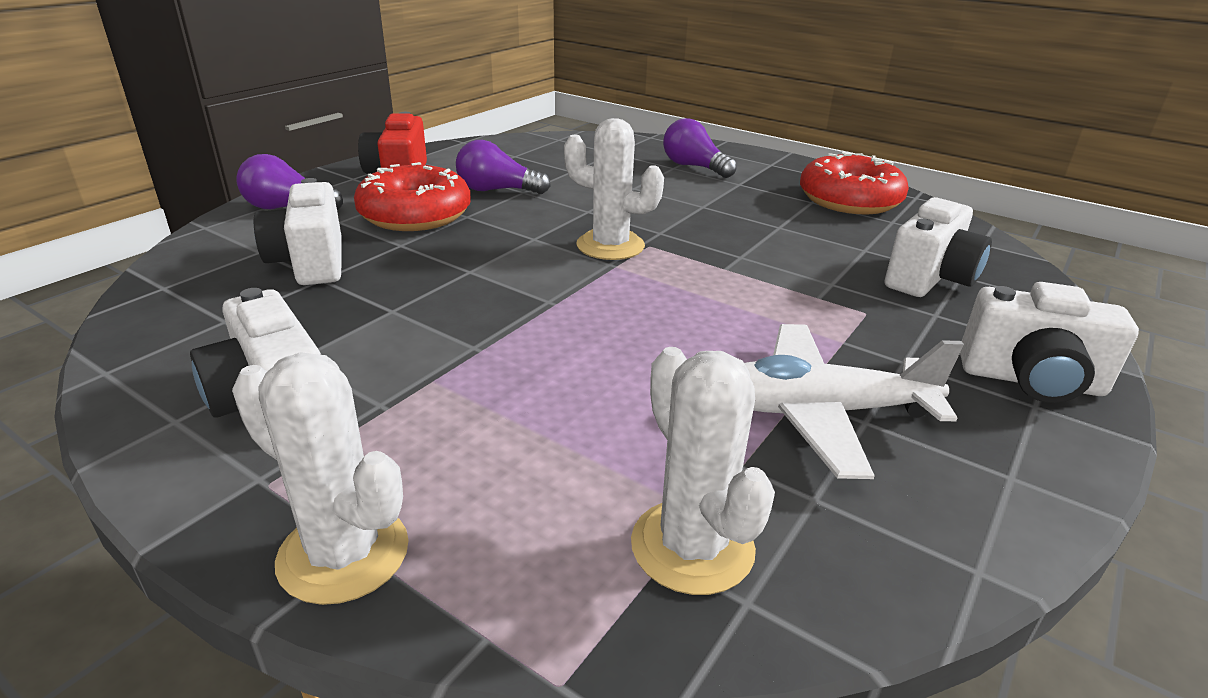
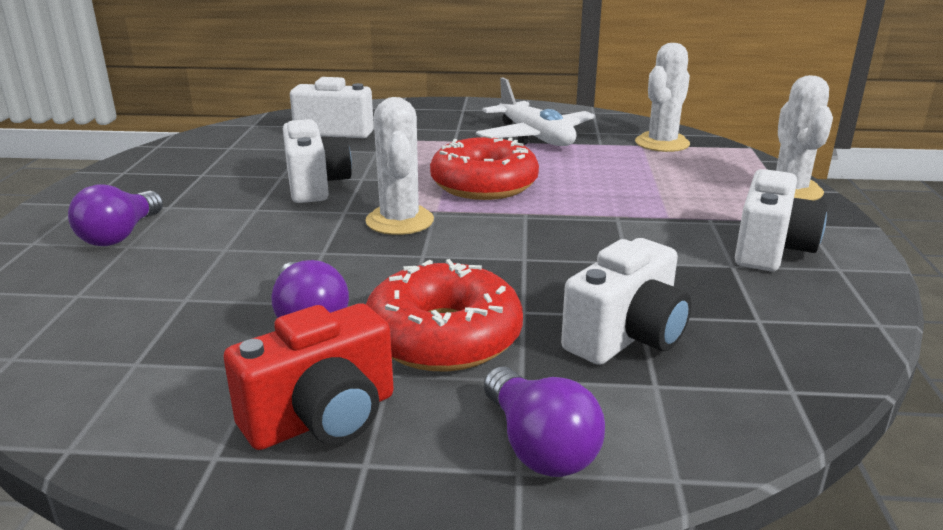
camera: 120 degrees left, 5 degrees down
(849, 200) = (187, 163): red donut -> red donut (484, 185)
(1031, 381) = (441, 110): white camera -> white camera (315, 185)

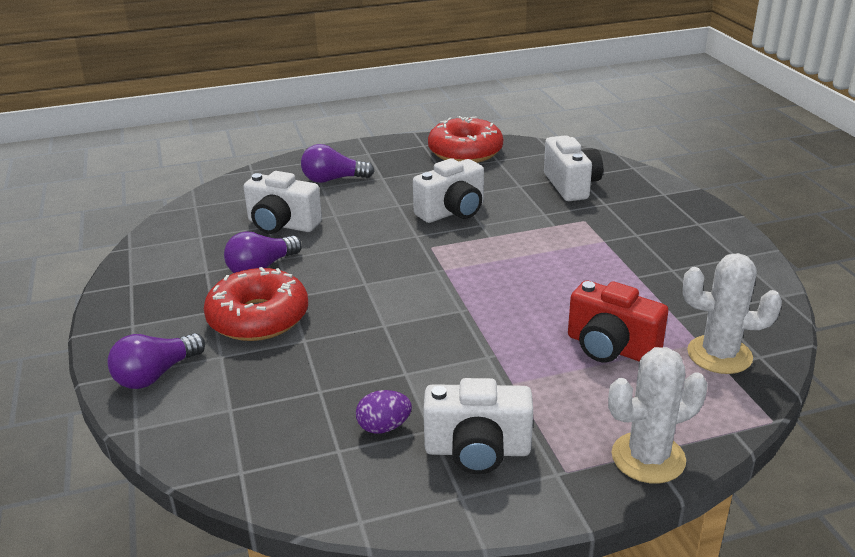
camera: 70 degrees right, 5 degrees up
(322, 418) = (166, 302): red camera -> red camera (610, 348)
(399, 221) = (414, 260): white cactus -> none
(484, 185) = (511, 277): red donut -> red donut (465, 152)
(535, 137) = (655, 277): white plane -> none
(626, 337) = (286, 388): white camera -> white camera (282, 225)
(723, 287) = (384, 427): none -> purple egg

